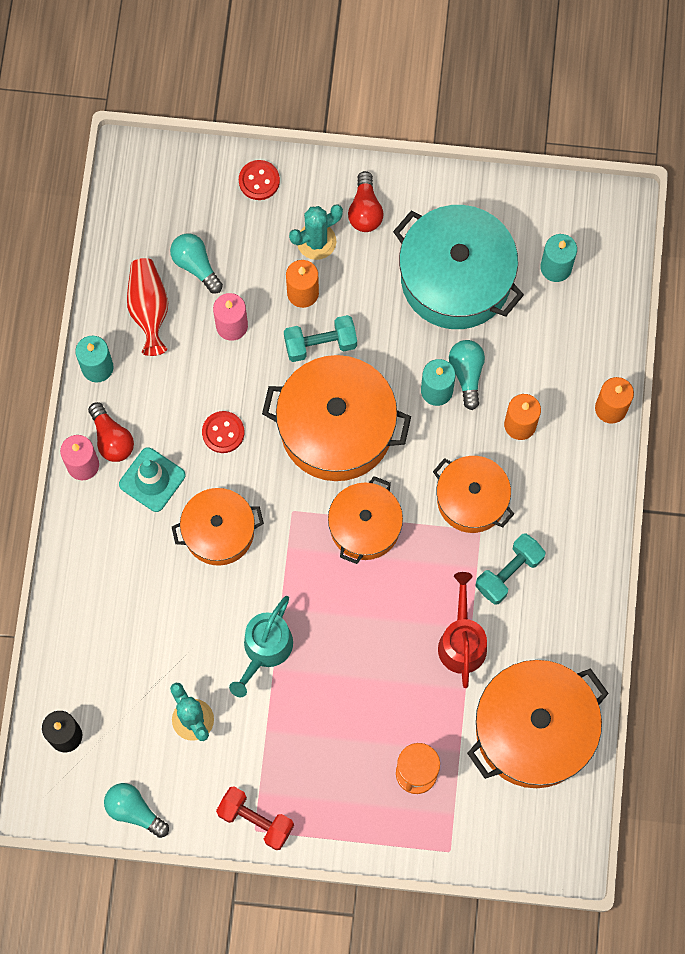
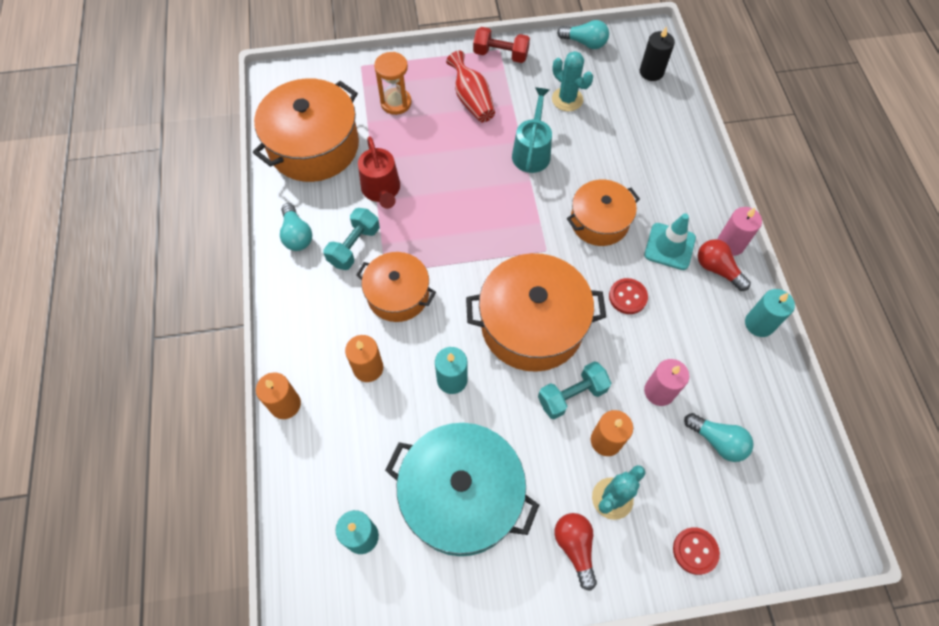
camera: 165 degrees right, 10 degrees down
(149, 309) = (740, 387): red vase -> red vase (472, 100)
(365, 526) = (482, 253): orange pot -> none
(467, 374) = (427, 402): turquoise light bulb -> turquoise light bulb (297, 235)

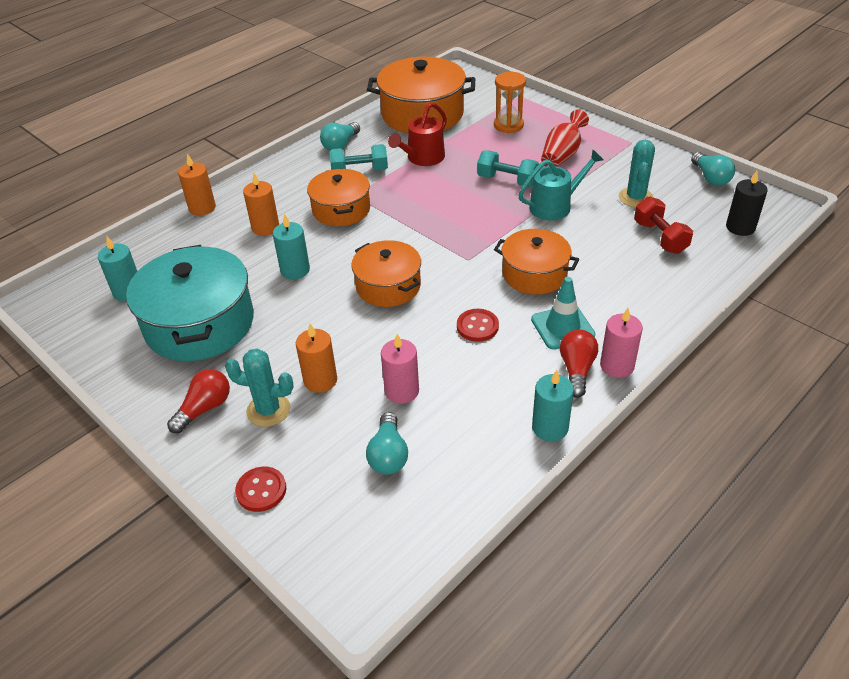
camera: 55 degrees right, 20 degrees down
(500, 55) = (628, 145): red dumbbell -> red dumbbell (660, 237)
(532, 324) = (388, 286): orange pot -> orange pot, size x0.62
(572, 395) = (344, 340): turquoise dumbbell -> turquoise dumbbell (507, 180)

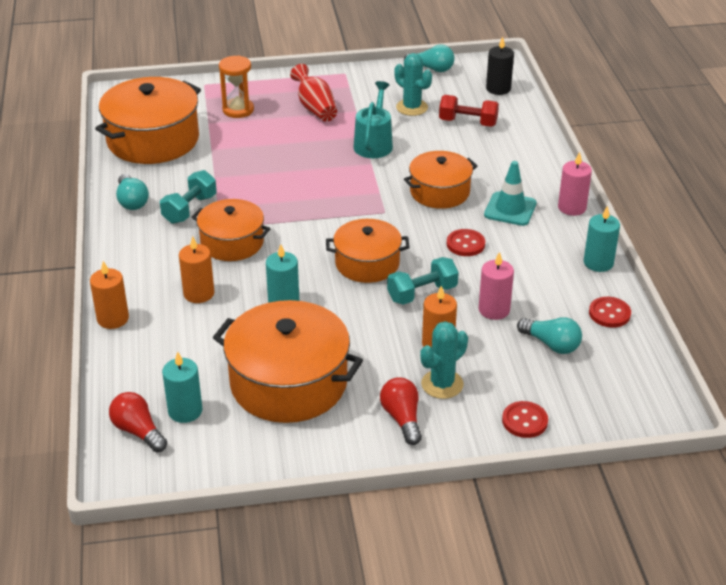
camera: 55 degrees left, 5 degrees down
(200, 323) = (289, 382): turquoise pot -> orange pot
(423, 158) = (220, 170): red watering can -> none
(477, 475) = (609, 313): none -> red button
(507, 180) = (311, 147): turquoise dumbbell -> turquoise dumbbell (422, 293)
(576, 370) = (558, 225): red light bulb -> red light bulb (138, 431)

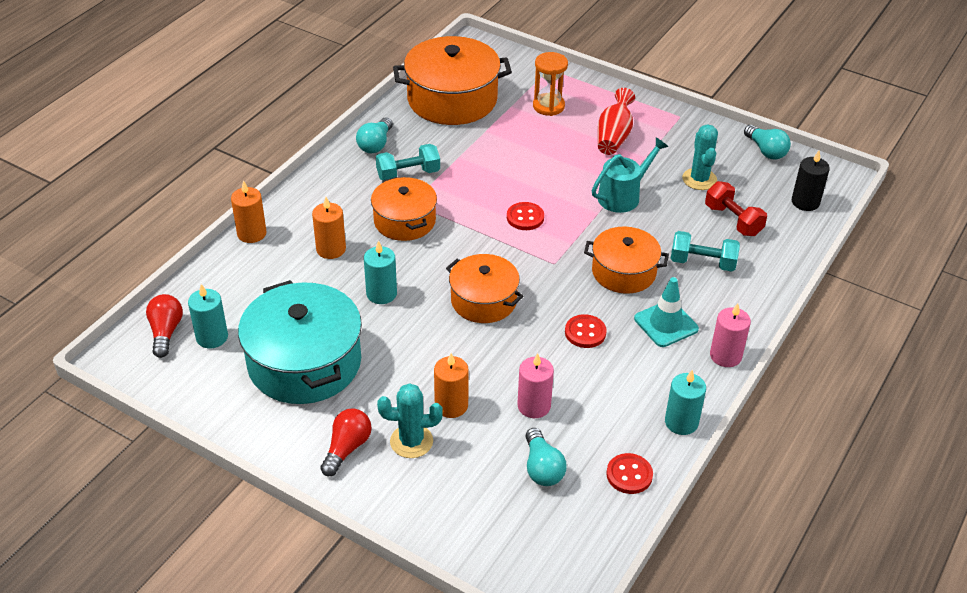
camera: 40 degrees right, 5 degrees up
(289, 382) = (304, 363): orange pot -> turquoise pot
(422, 293) = (494, 354): turquoise dumbbell -> turquoise dumbbell (702, 263)
(524, 421) = (435, 518): red button -> red button (525, 217)

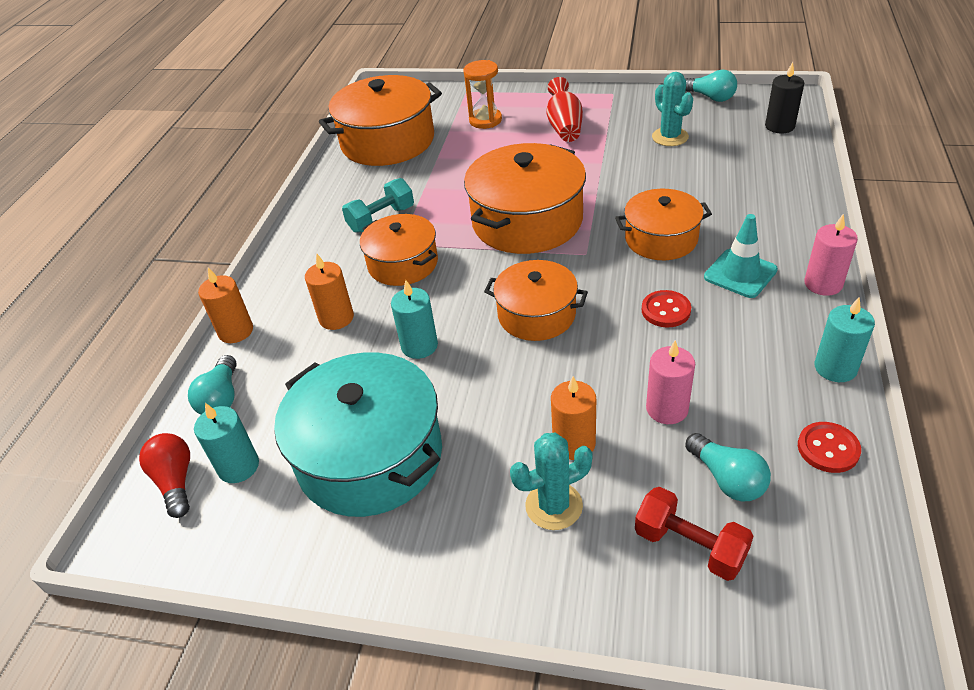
camera: 15 degrees left, 0 degrees up
(347, 448) = (479, 546): red light bulb -> none
(375, 144) = (331, 202): turquoise light bulb -> turquoise light bulb (221, 398)
(525, 217) = (527, 221): red button -> orange pot
(623, 196) = (609, 172): turquoise watering can -> none
(702, 263) = (730, 206): turquoise dumbbell -> none
(733, 220) = (728, 161): red dumbbell -> red dumbbell (689, 546)

